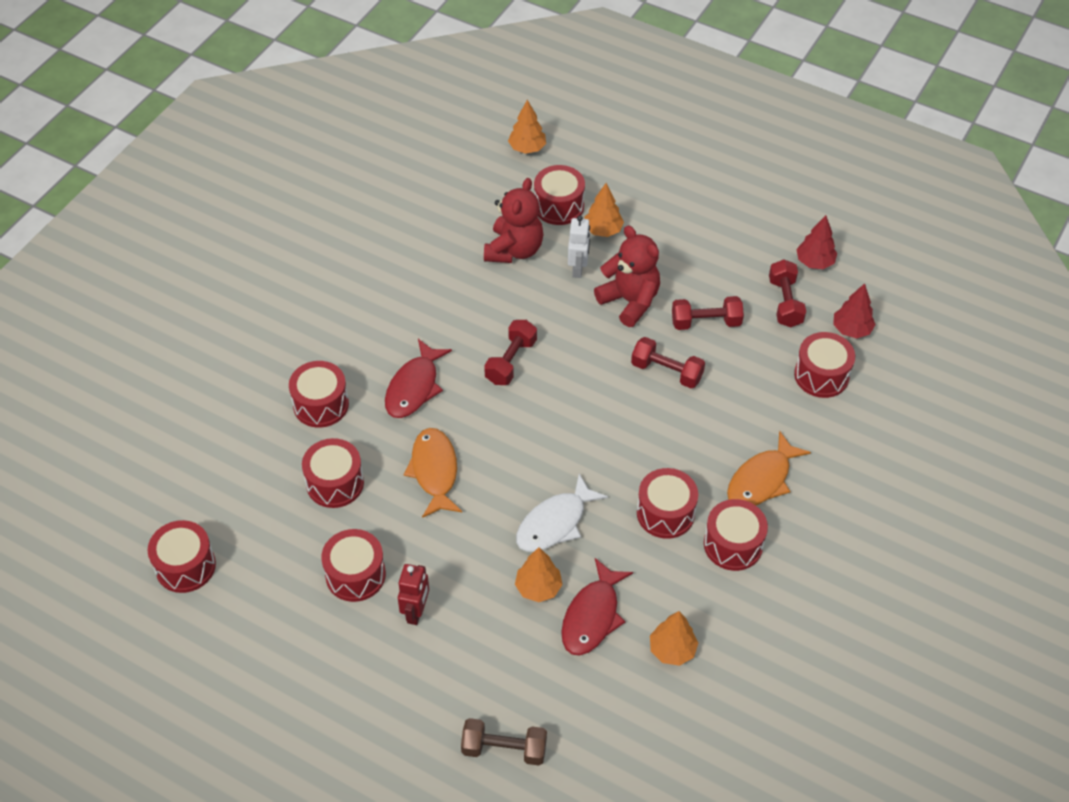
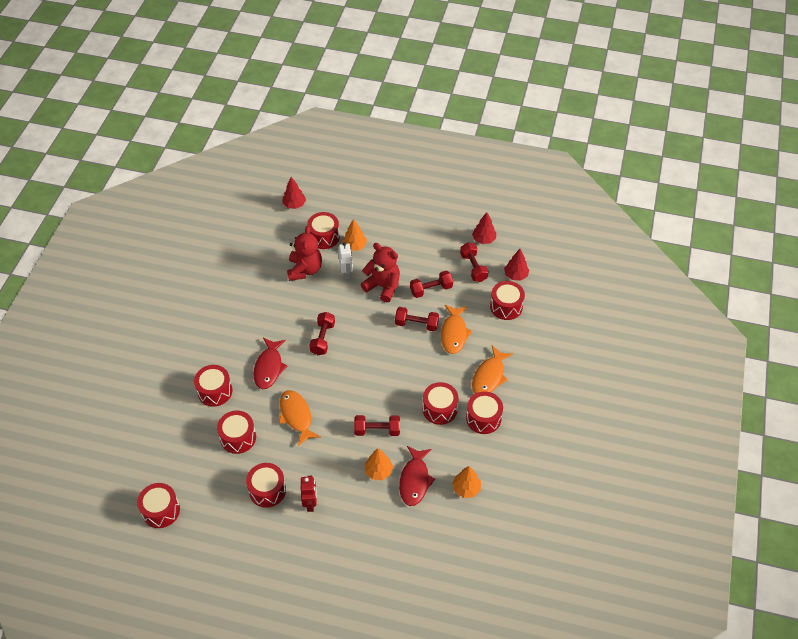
camera: 15 degrees left, 0 degrees up
(504, 749) = (386, 571): brown dumbbell -> none
(527, 148) = (294, 205): orange tree -> red tree
(555, 523) = (377, 430): white fish -> red dumbbell
(723, 399) = (454, 333): none -> orange fish

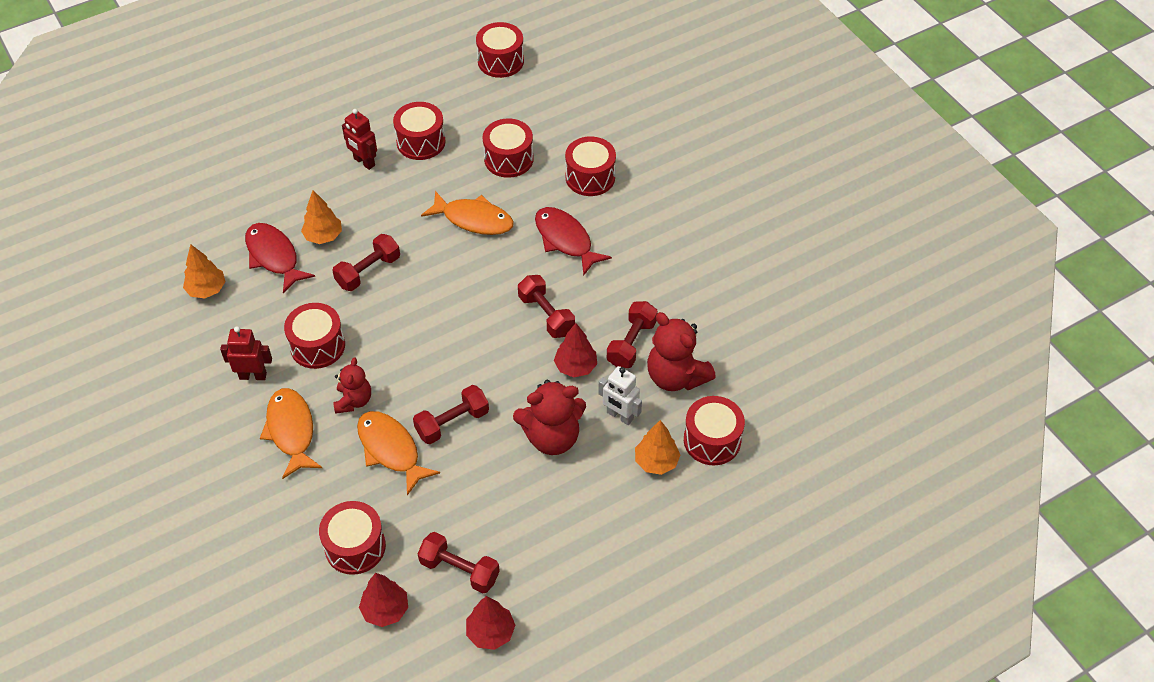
camera: 135 degrees right, 0 degrees up
(294, 205) = (812, 453): red tree -> red tree (575, 367)
(431, 289) = (484, 486): red dumbbell -> red dumbbell (631, 343)
(449, 368) = (353, 401): none -> red teddy bear
(483, 418) = (253, 375): red drum -> red robot

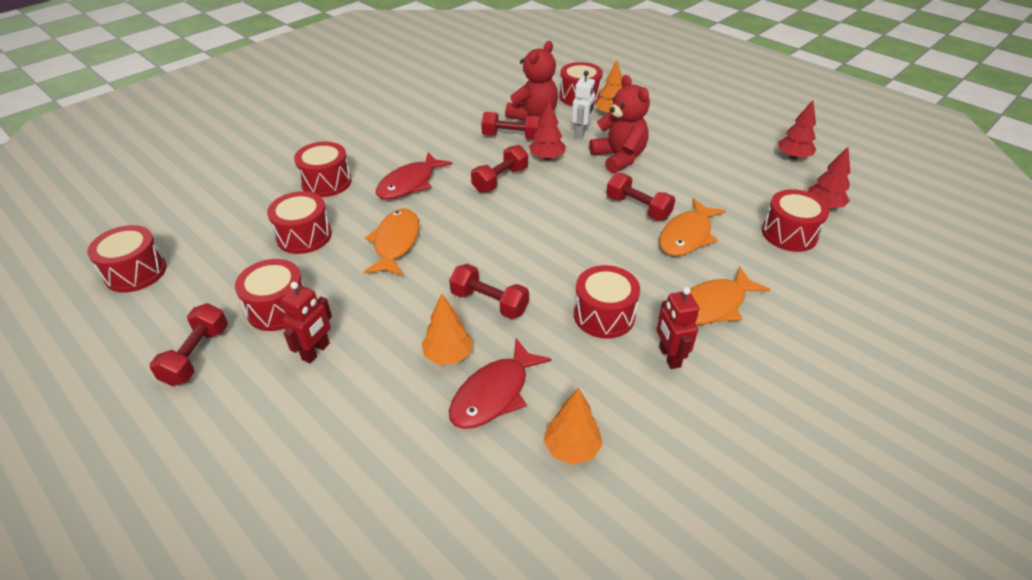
camera: 105 degrees left, 10 degrees down
(353, 401) = (652, 271): red teddy bear -> none
(459, 570) = (761, 178): red dumbbell -> red dumbbell (197, 355)

